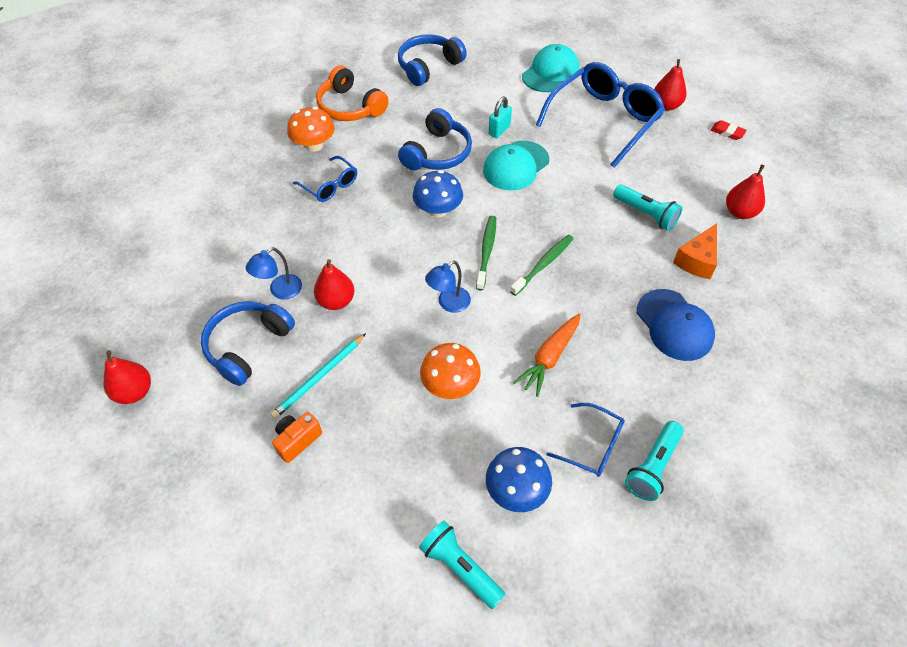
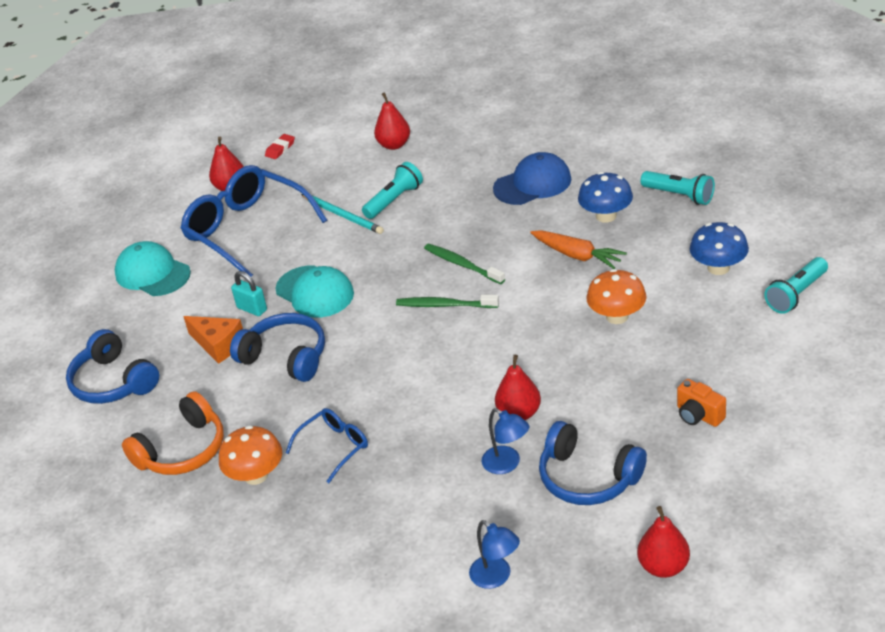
camera: 85 degrees left, 15 degrees down
(319, 377) = (621, 411): turquoise pencil -> turquoise pencil (343, 216)
(438, 210) = (382, 347): blue mushroom -> blue mushroom (606, 216)
(449, 304) = (517, 326): blue lamp -> blue lamp (496, 577)
(593, 446) = (666, 227): blue glasses -> none
(697, 260) = (455, 170): orange cheese -> orange cheese (218, 345)

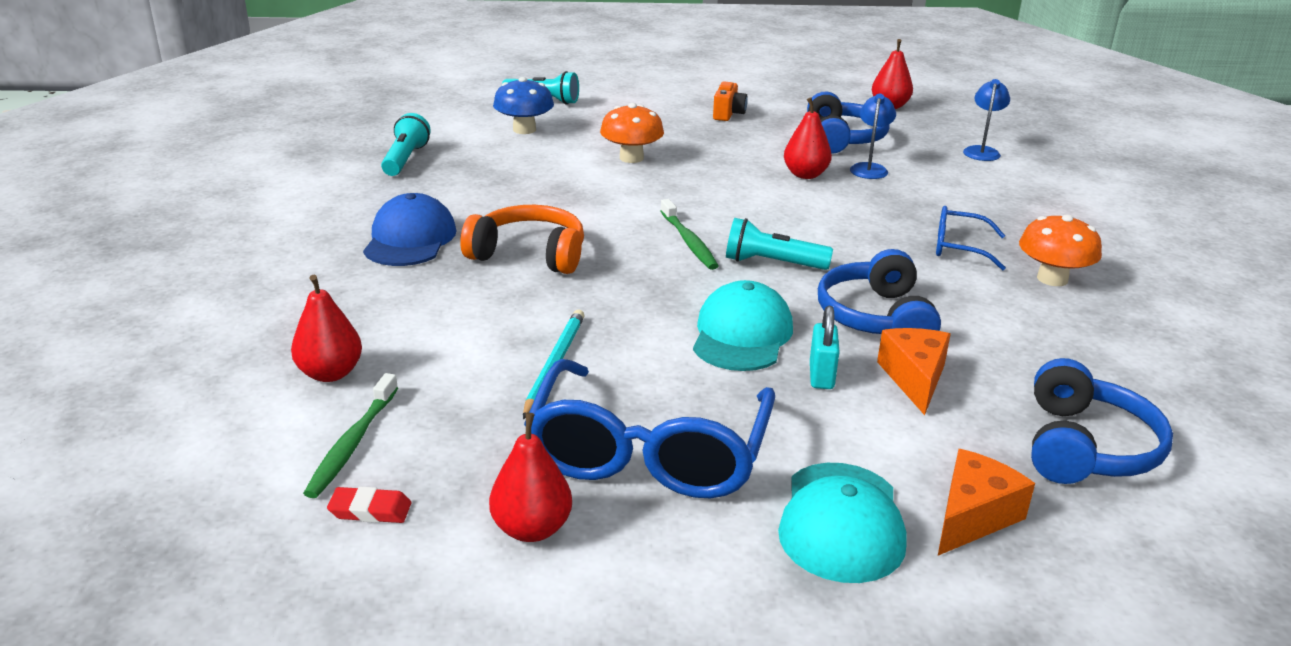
camera: 125 degrees left, 10 degrees down
(116, 315) = (972, 516): none -> orange cheese
(183, 450) = (1093, 337): orange headphones -> orange headphones (529, 254)
(394, 200) = (492, 330): turquoise flashlight -> turquoise flashlight (772, 263)
(462, 265) = (607, 248): green toothbrush -> green toothbrush (353, 443)
(533, 184) = (410, 239): blue cap -> blue cap turned 60 degrees clockwise
(577, 255) = (545, 190): orange carrot -> none
(606, 216) = (462, 188): blue mushroom -> none

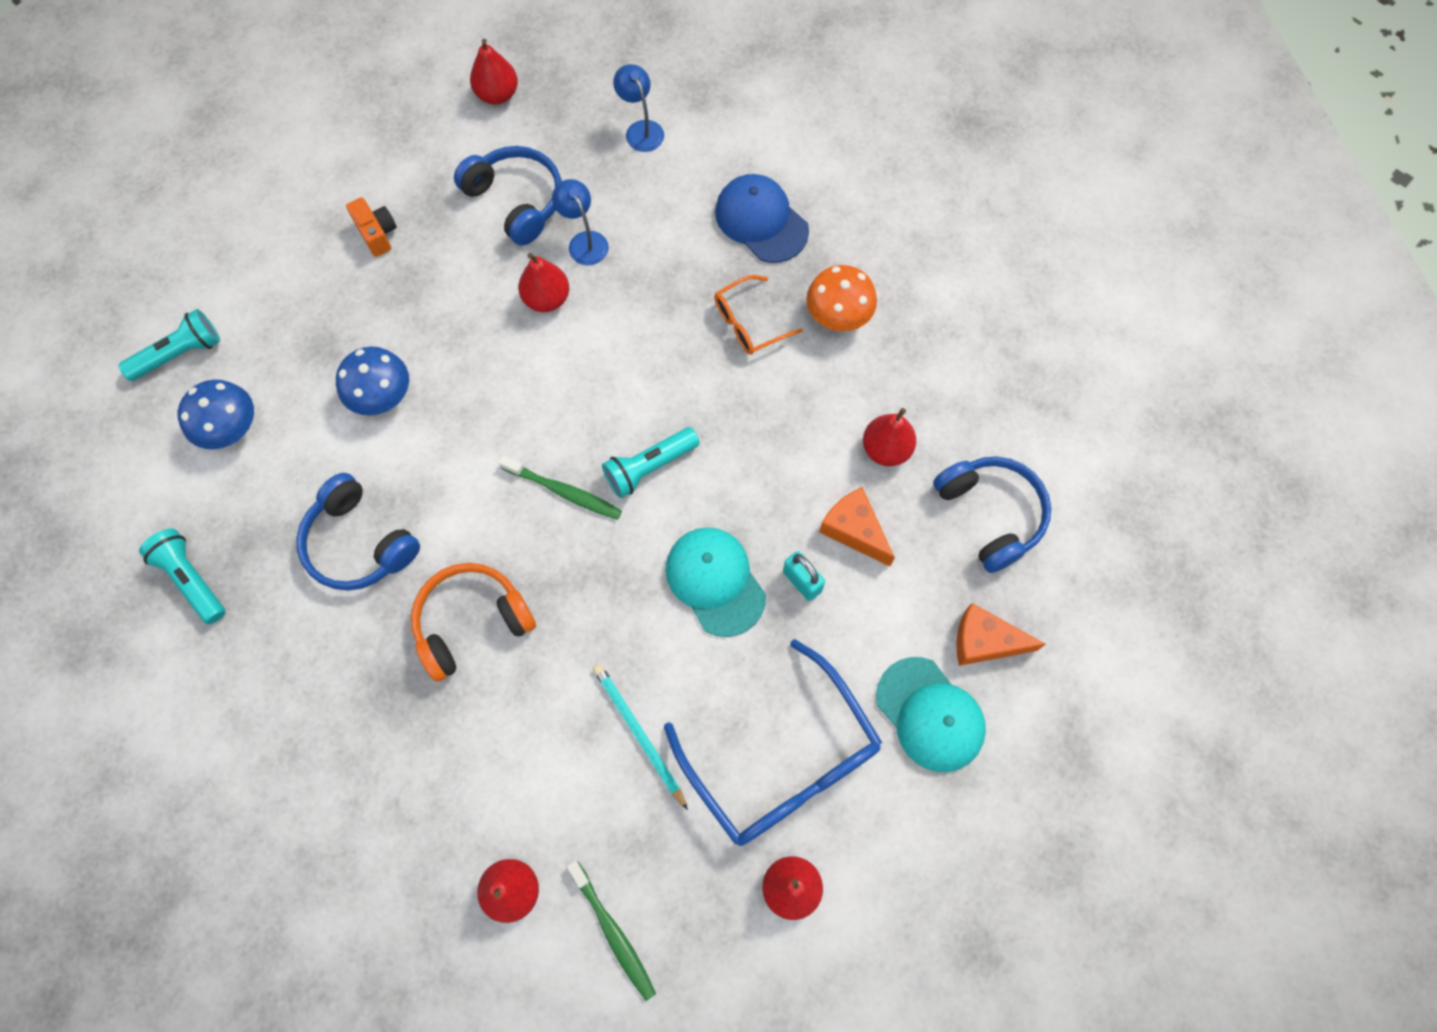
camera: 45 degrees left, 40 degrees up
(370, 510) = (693, 968): red eraser -> none
(410, 239) = (357, 691): blue cap -> blue cap (761, 220)
(631, 158) = (382, 395): orange mushroom -> blue mushroom
(875, 317) = (775, 477): blue headphones -> blue headphones (358, 543)
(958, 247) = (749, 323): blue glasses -> orange glasses
(972, 516) = (984, 642): orange cheese -> orange cheese turned 75 degrees counterclockwise
(1010, 357) = (886, 449): none -> red pear

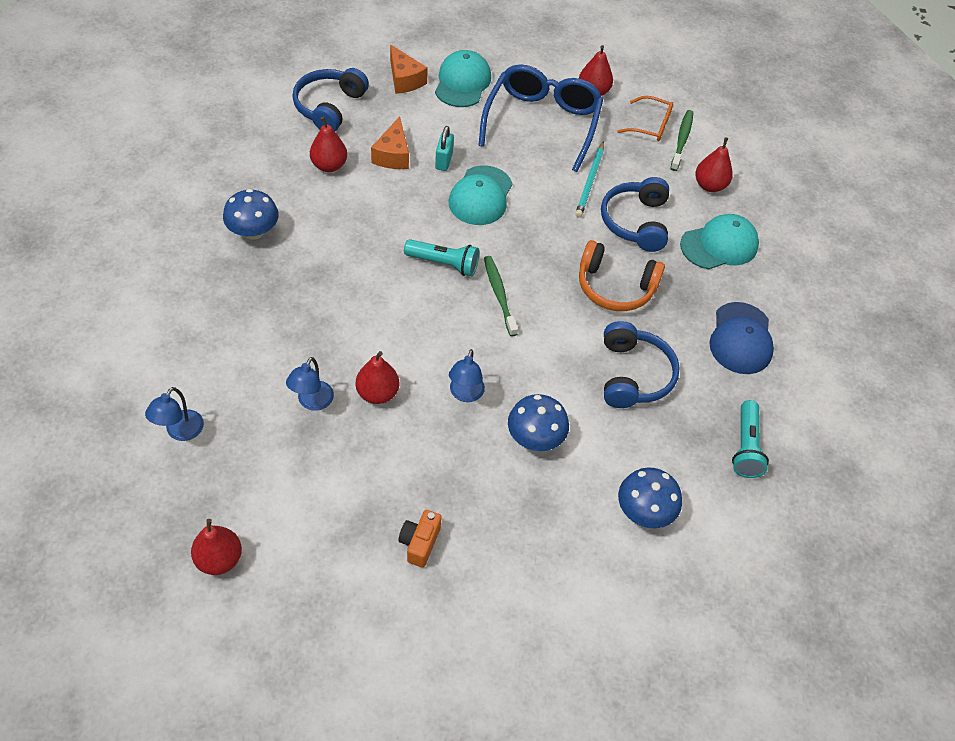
camera: 135 degrees left, 15 degrees down
(179, 353) = (631, 596): turquoise flashlight -> none
(421, 806) = (719, 245): none -> turquoise cap
(479, 370) = (465, 394): none -> blue lamp
(516, 200) = (312, 470): blue headphones -> blue headphones (635, 222)
(749, 323) = (299, 272): orange glasses -> orange glasses (651, 125)
(761, 220) = (209, 310): blue cap -> blue cap (741, 338)
(838, 315) = (253, 231): orange mushroom -> blue mushroom

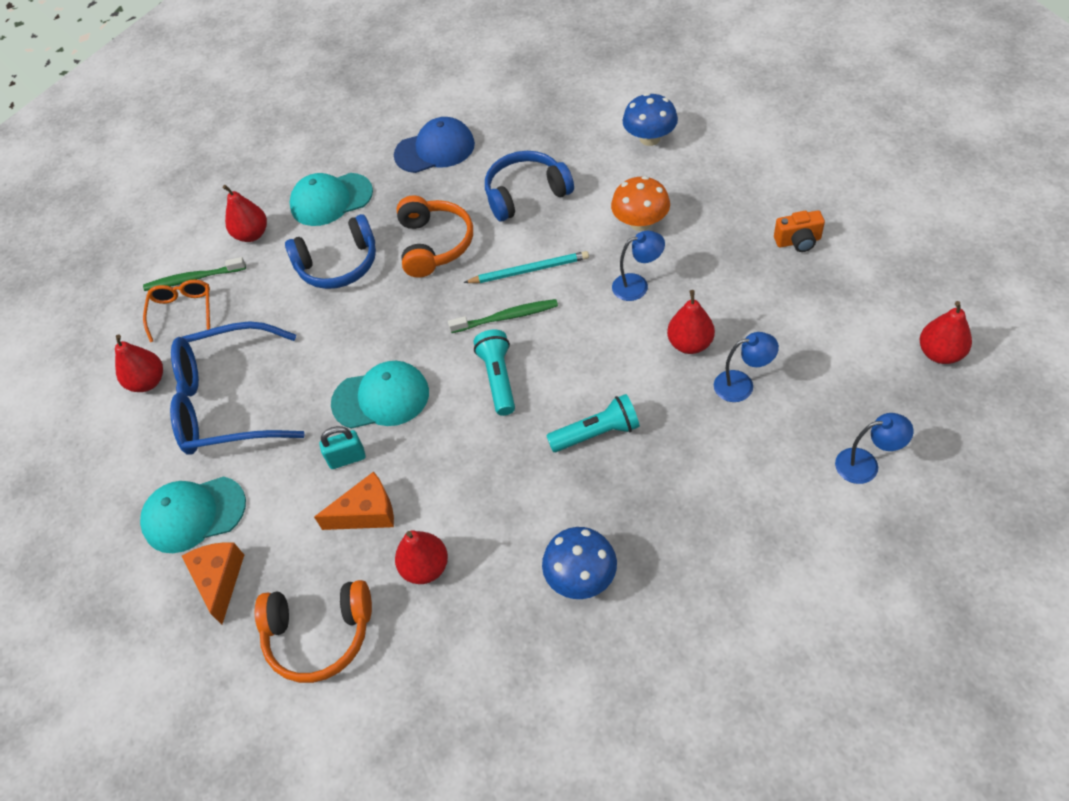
camera: 105 degrees left, 0 degrees up
(329, 106) = (319, 635): blue headphones -> orange headphones
(404, 79) = (219, 580): orange cheese -> orange cheese turned 45 degrees counterclockwise
(499, 295) = (506, 317): green toothbrush -> green toothbrush turned 150 degrees counterclockwise
(535, 437) = (640, 222): blue mushroom -> orange mushroom
(590, 181) = (301, 321): turquoise pencil -> turquoise pencil (529, 270)
(719, 245) = (331, 200): turquoise cap -> turquoise cap turned 60 degrees counterclockwise
(746, 447) = (544, 110): turquoise flashlight -> turquoise flashlight (596, 433)

